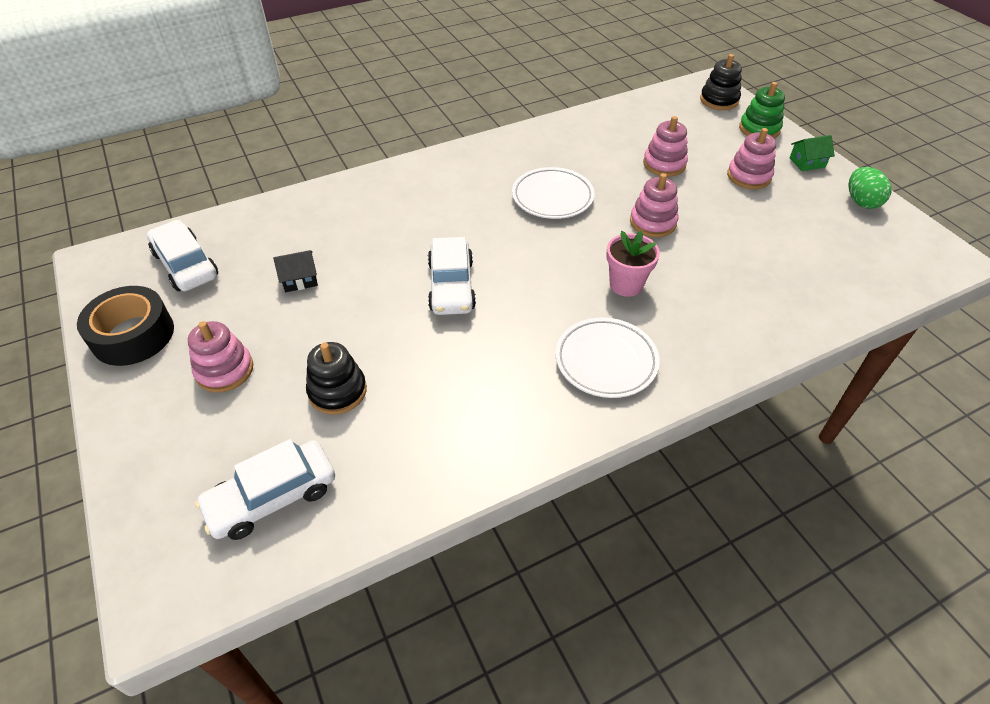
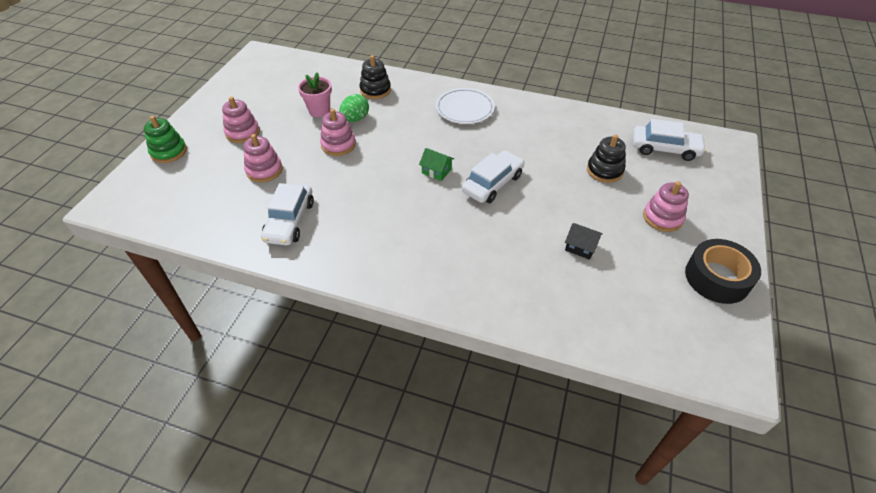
camera: 135 degrees left, 0 degrees up
(186, 265) = (658, 316): white car -> white car (290, 221)
(552, 197) = (362, 196): white plate -> none
(626, 284) = (405, 128): pink flower pot -> pink flower pot (319, 110)
(719, 100) = (134, 187): black stacking toy -> black stacking toy (375, 90)
(807, 162) = (200, 118): green house -> green house (436, 171)
(861, 202) = (230, 88): green egg -> green egg (355, 119)

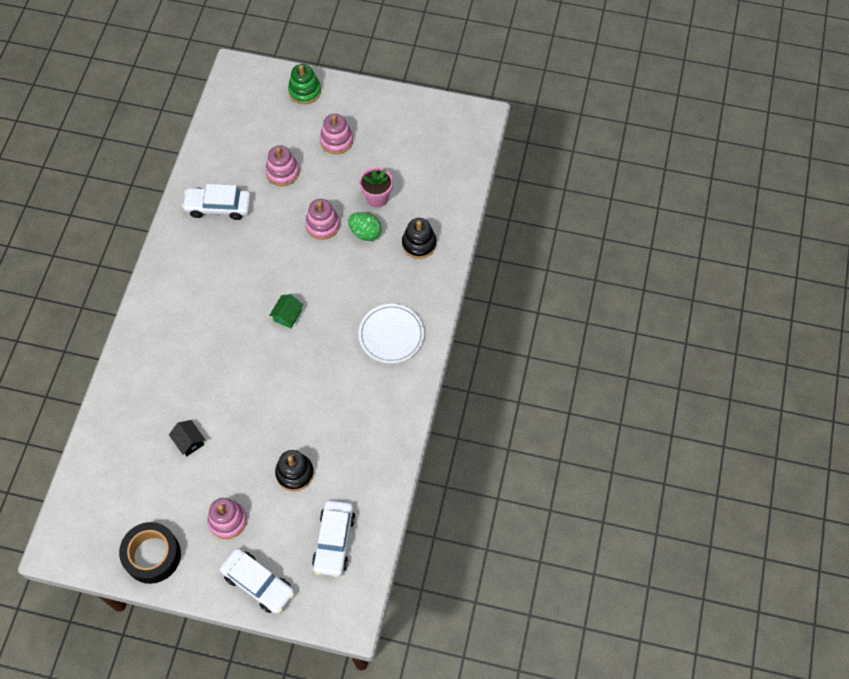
camera: 85 degrees right, 15 degrees up
(492, 183) = (271, 366): white car -> white car (258, 583)
(580, 247) = (189, 441): black house -> black house turned 60 degrees counterclockwise

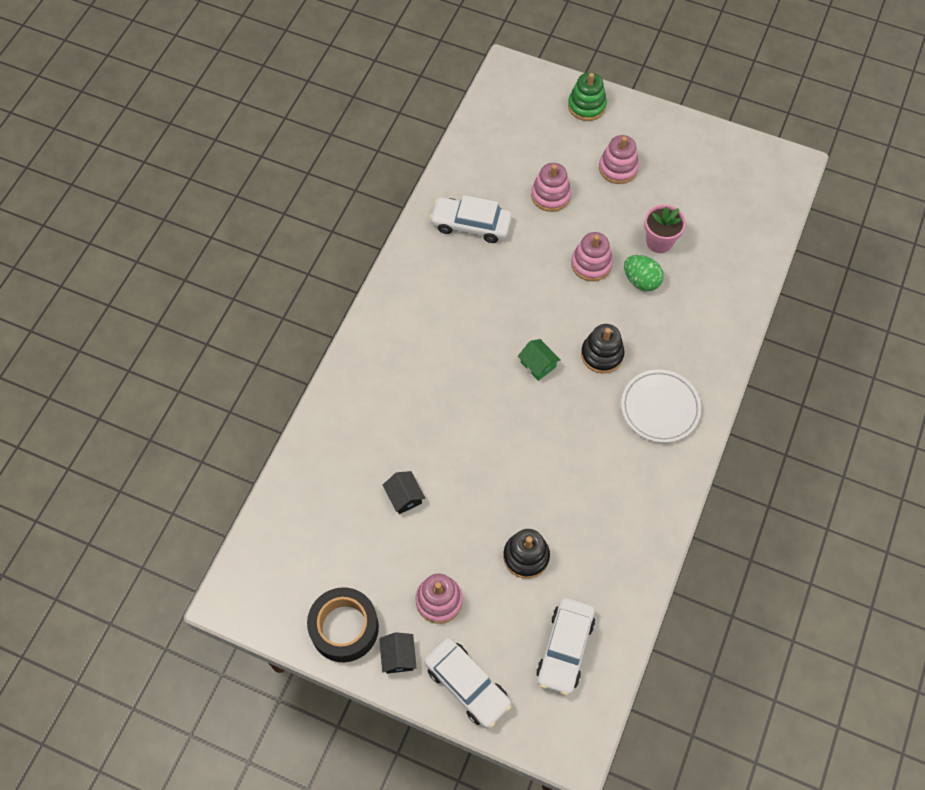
camera: 10 degrees right, 0 degrees up
(199, 571) = (398, 656): none -> black house
(287, 315) = (538, 364): green house -> green house turned 75 degrees counterclockwise
(419, 244) = (704, 303): black stacking toy -> black stacking toy (602, 354)

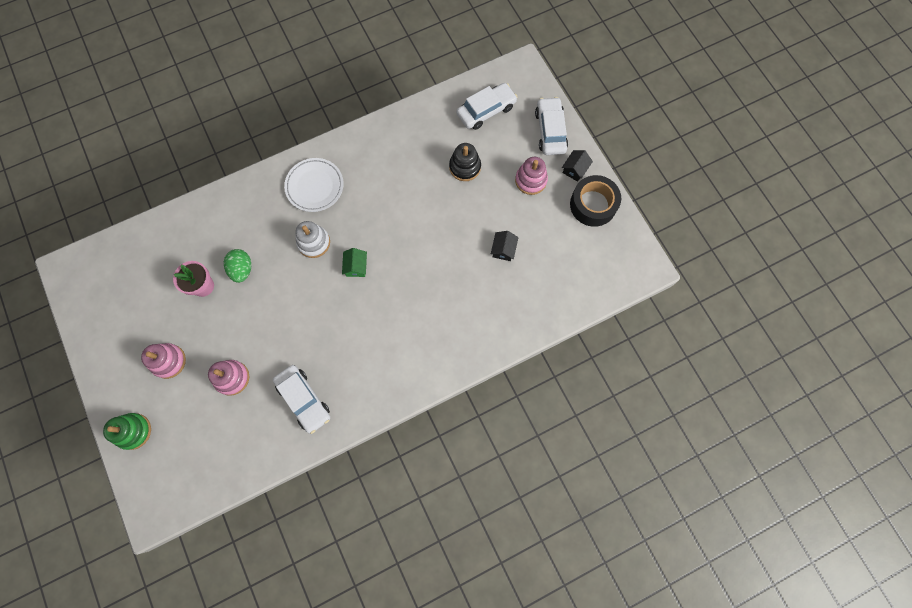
camera: 140 degrees left, 10 degrees up
(591, 264) = (259, 306): pink stacking toy -> none
(602, 354) = (314, 242): black stacking toy -> white stacking toy

